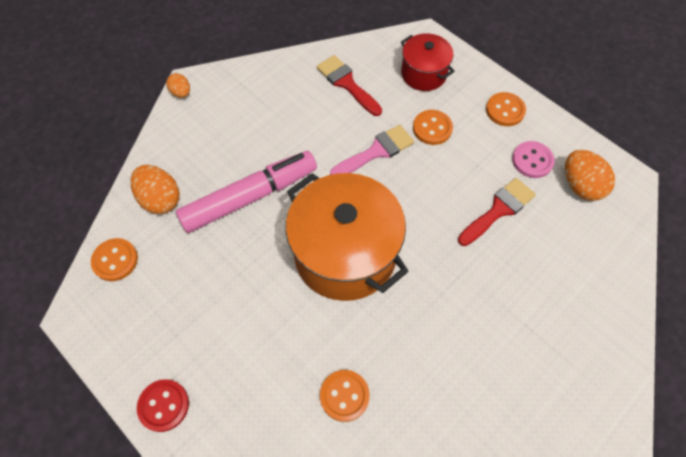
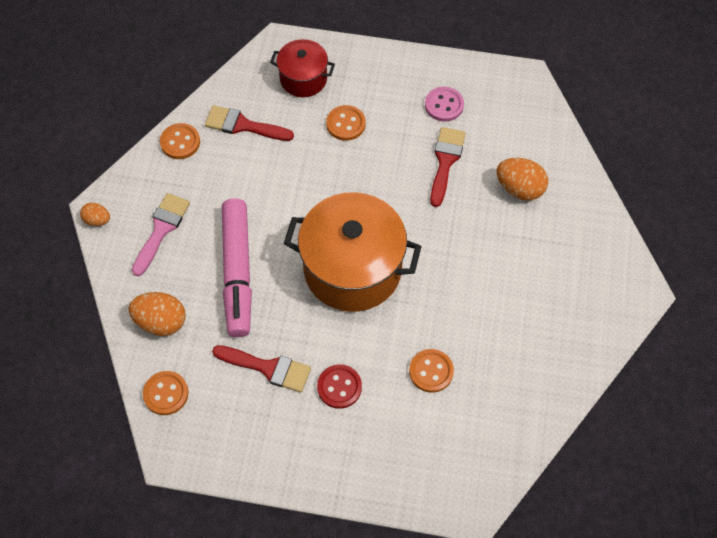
camera: 35 degrees left, 0 degrees up
(163, 405) = (302, 469): red button -> red button (339, 387)
(209, 294) = (268, 368): none -> red brush
(250, 197) = (238, 272): pink marker -> pink marker turned 150 degrees clockwise
(376, 151) = (314, 171): pink brush -> pink brush (161, 229)
(505, 110) = (394, 74): orange button -> orange button (180, 142)
(580, 186) = (493, 104): orange egg -> orange egg (519, 188)

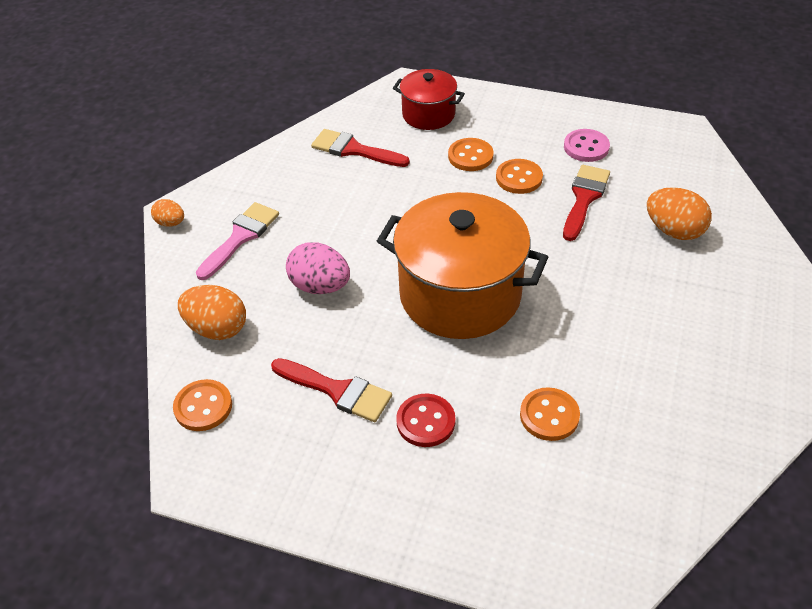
camera: 10 degrees right, 15 degrees down
(180, 142) = (281, 160): orange button -> orange button (519, 178)
(238, 272) = (320, 286): pink marker -> pink egg

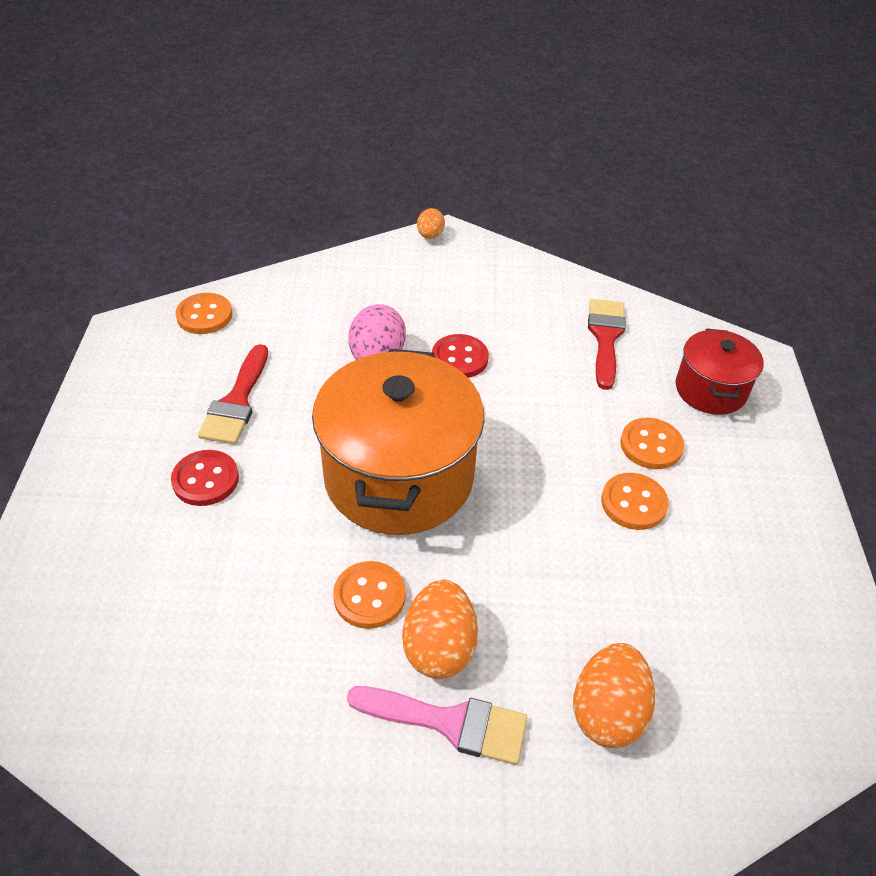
camera: 70 degrees right, 0 degrees up
(217, 328) = (300, 300): orange egg -> orange egg (439, 647)
(240, 237) = (428, 285): pink brush -> pink brush (449, 722)
(342, 235) = (459, 358): none -> red button
(549, 415) = (228, 593): orange button -> orange button (369, 596)
(584, 198) = (627, 584): red brush -> none
(586, 147) = (742, 573): pink button -> none

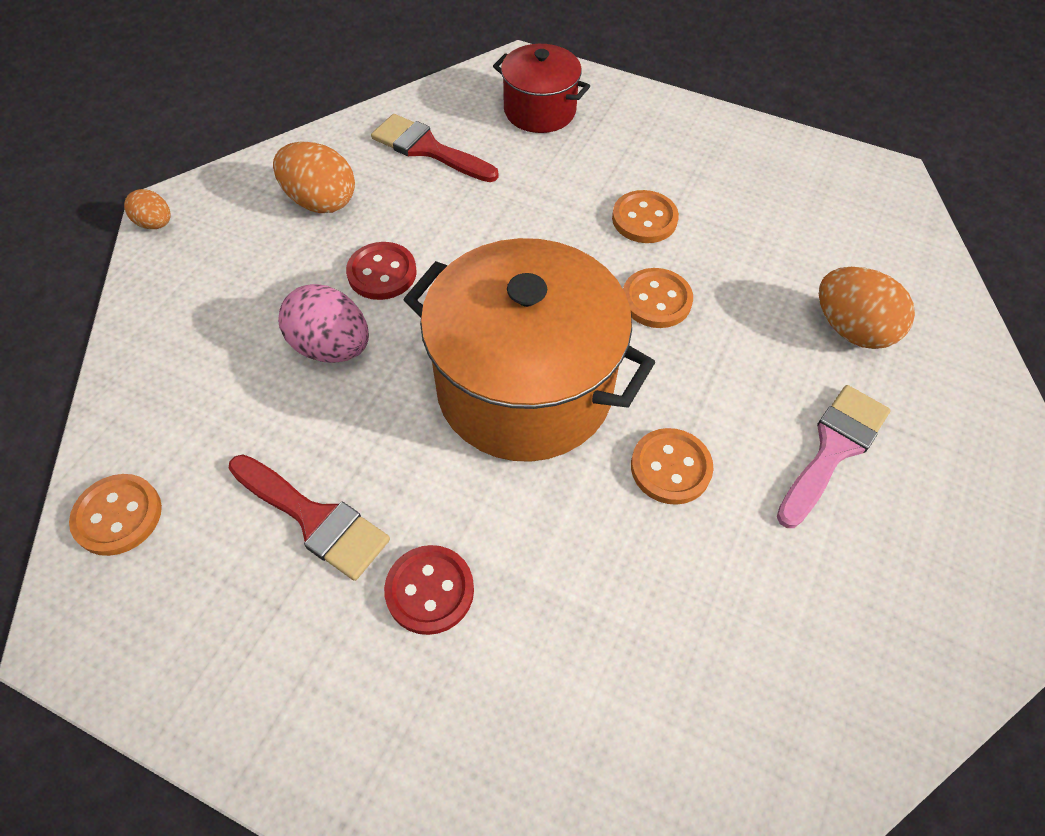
camera: 65 degrees left, 10 degrees up
(439, 647) = (750, 428): orange egg -> orange egg (321, 201)
(651, 445) = (584, 178): orange button -> orange button (656, 300)

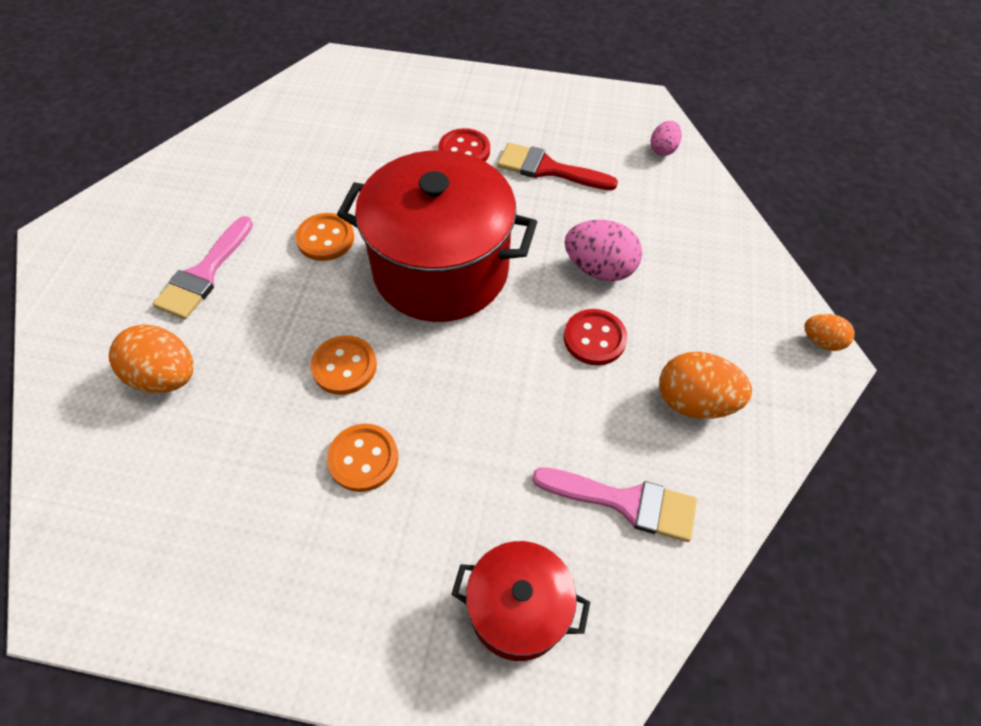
camera: 165 degrees right, 0 degrees up
(118, 516) = (663, 149): orange button -> pink egg
(428, 149) = (625, 502): red brush -> pink brush
(525, 388) = (441, 269): orange pot -> red pot

